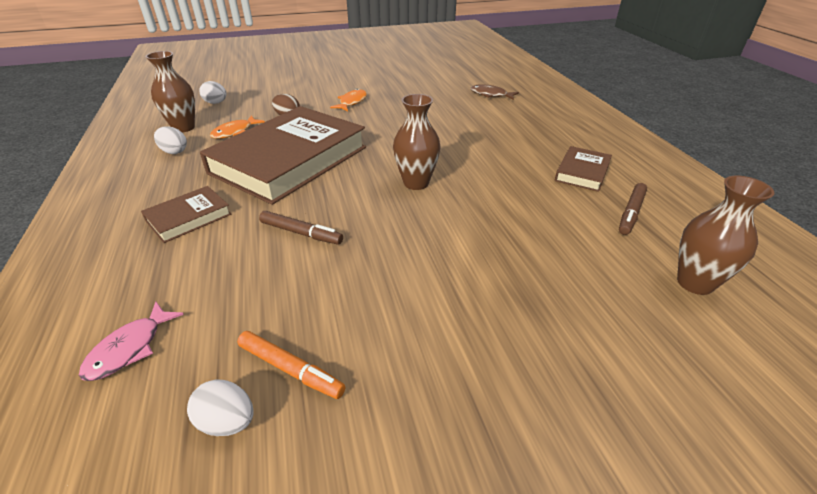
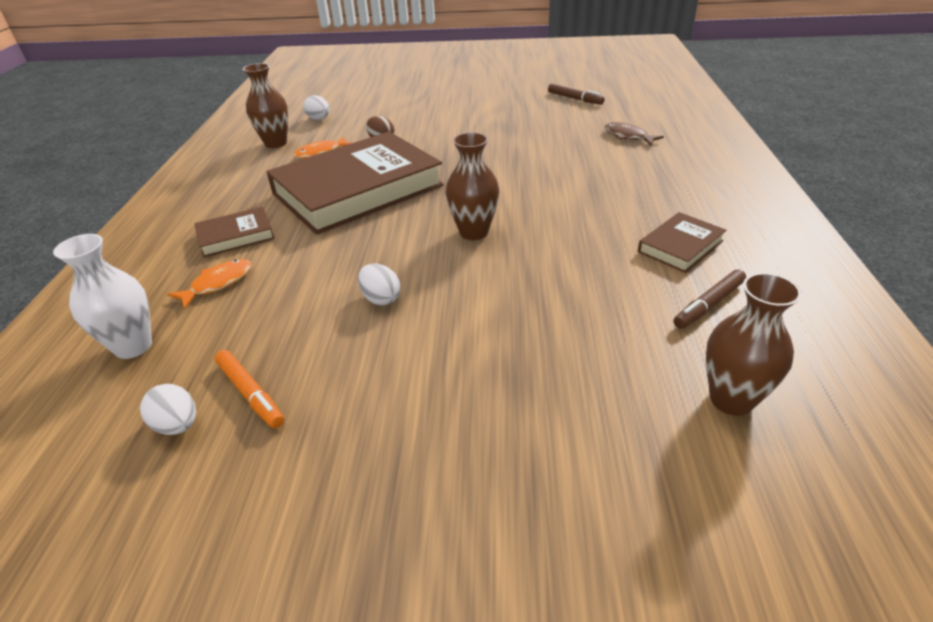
camera: 20 degrees right, 0 degrees up
(129, 348) = (133, 346): pink fish -> white vase
(174, 151) = (255, 167): white egg -> white egg (381, 298)
(301, 233) = (328, 268): brown marker -> brown marker (575, 99)
(352, 102) = (458, 131): orange fish -> orange fish (218, 283)

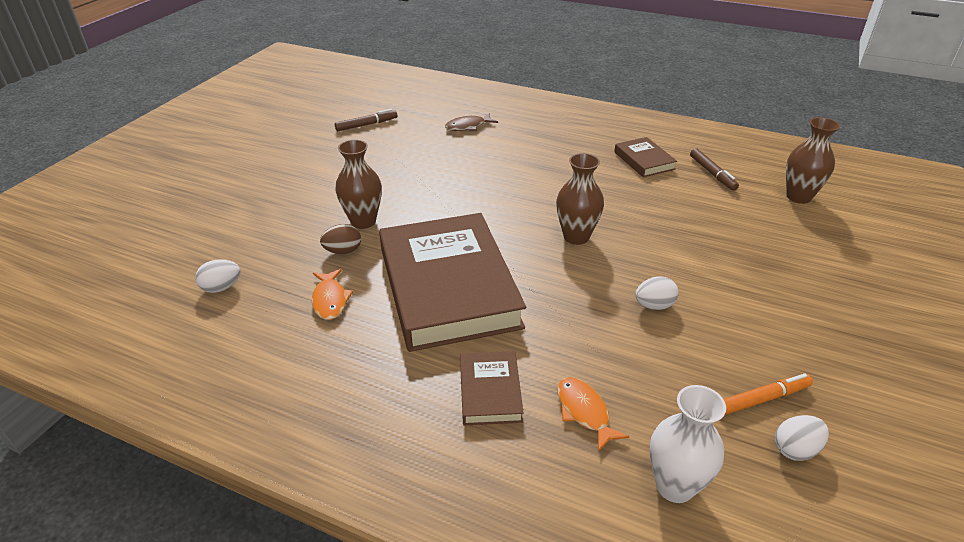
camera: 70 degrees left, 0 degrees up
(276, 143) = (260, 335): brown vase -> brown vase (363, 221)

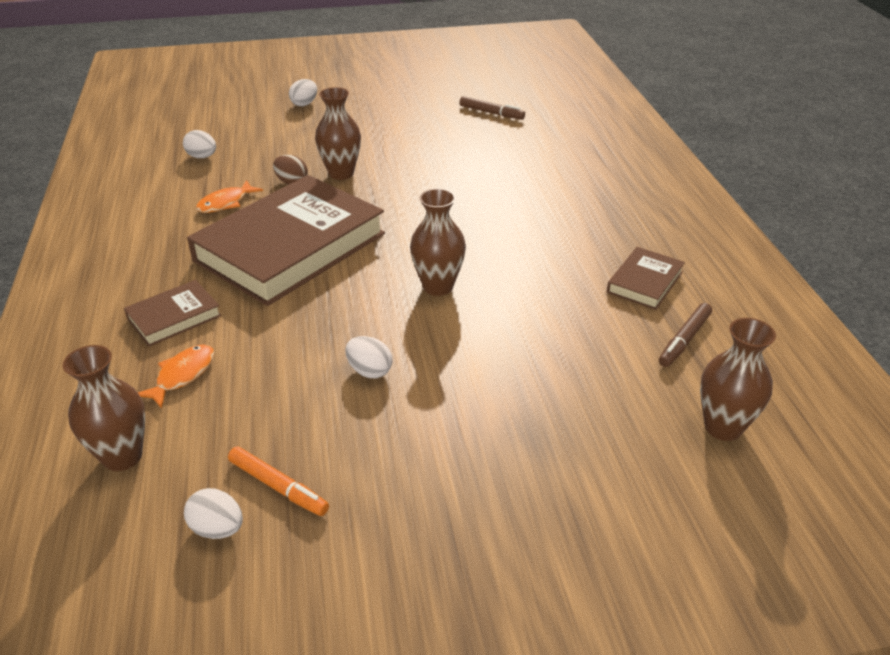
camera: 55 degrees right, 0 degrees up
(212, 197) = (304, 104): none -> white egg
(468, 127) = (561, 159): brown fish -> none
(675, 486) = (122, 456): white vase -> brown vase

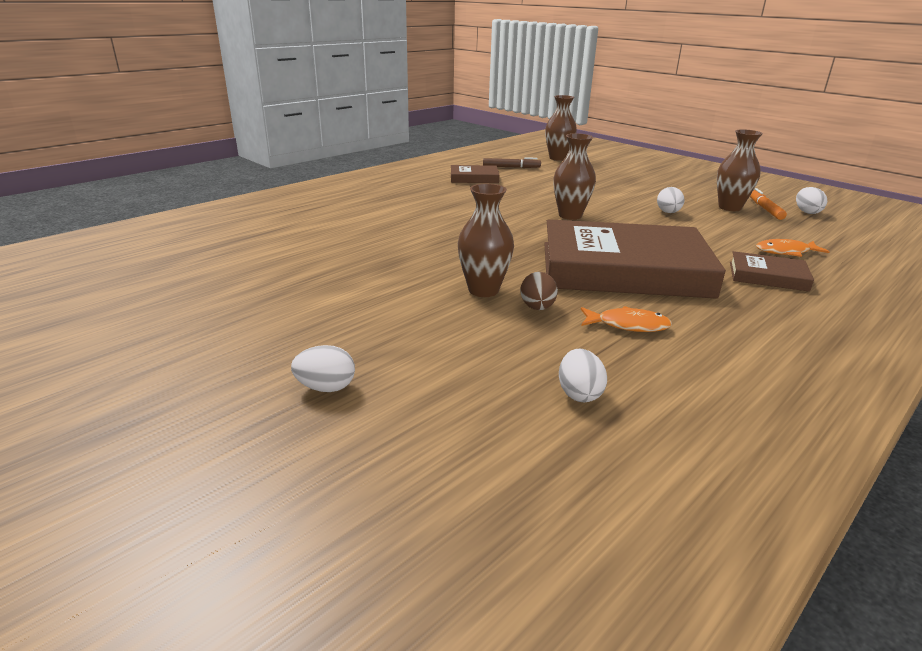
camera: 125 degrees left, 10 degrees down
(122, 456) = (848, 243): brown vase -> brown vase (730, 207)
(491, 113) = (254, 260): brown marker -> none

